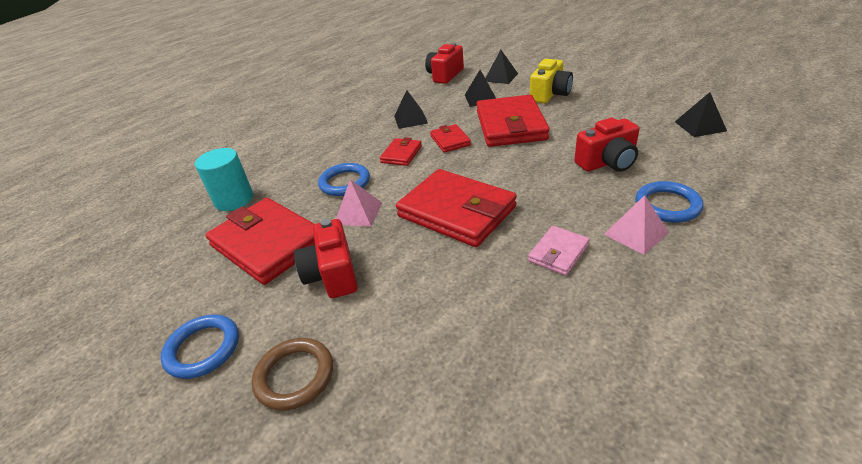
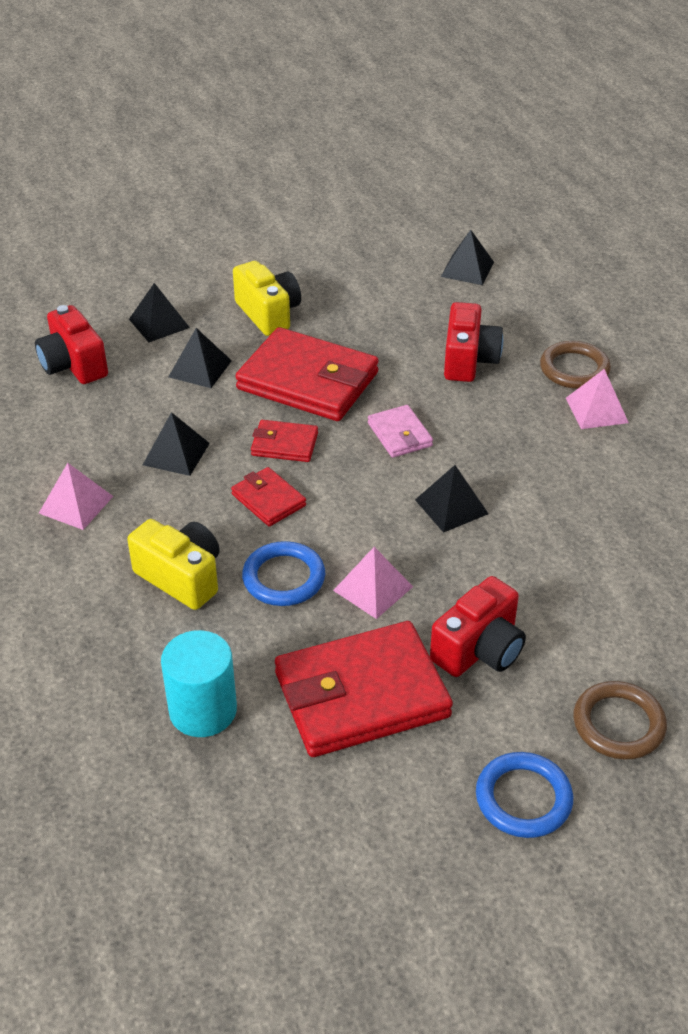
camera: 65 degrees left, 5 degrees up
(323, 156) = (181, 577): none -> yellow camera
(332, 274) = (479, 649): red camera -> red camera turned 60 degrees counterclockwise
(352, 114) = (76, 504): none -> pink pyramid
(456, 212) = (451, 506): red wallet -> black pyramid
(558, 253) = (583, 470): pink wallet -> pink wallet (399, 434)
(667, 205) = (574, 369): blue ring -> brown ring

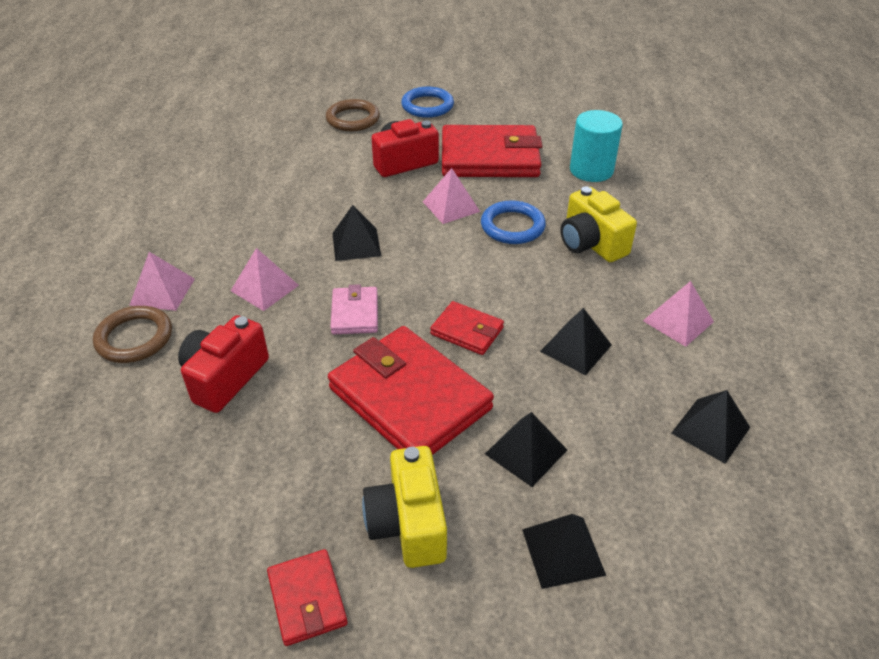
camera: 160 degrees left, 0 degrees up
(73, 365) = (686, 504): red camera -> none
(268, 500) = (502, 284): red wallet -> red wallet (307, 599)
(467, 269) = (96, 529): black pyramid -> black pyramid (710, 430)
(505, 437) = (264, 288): none -> pink pyramid

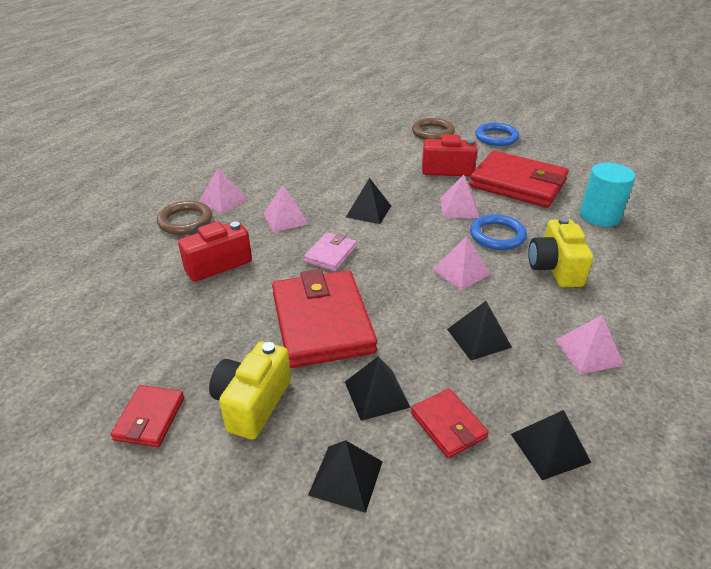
camera: 30 degrees right, 5 degrees down
(467, 331) = (401, 294): red wallet -> red wallet (448, 425)
(507, 281) = (461, 271): none -> pink pyramid

